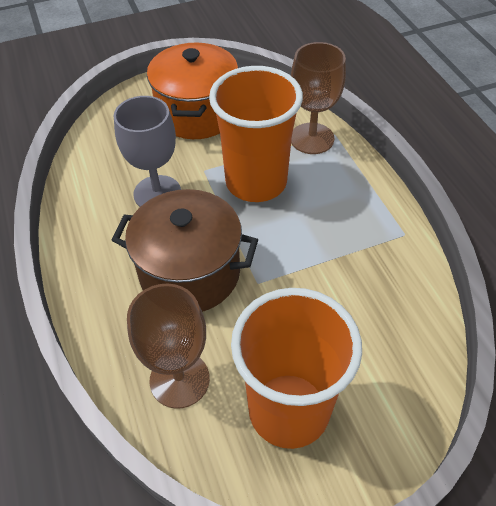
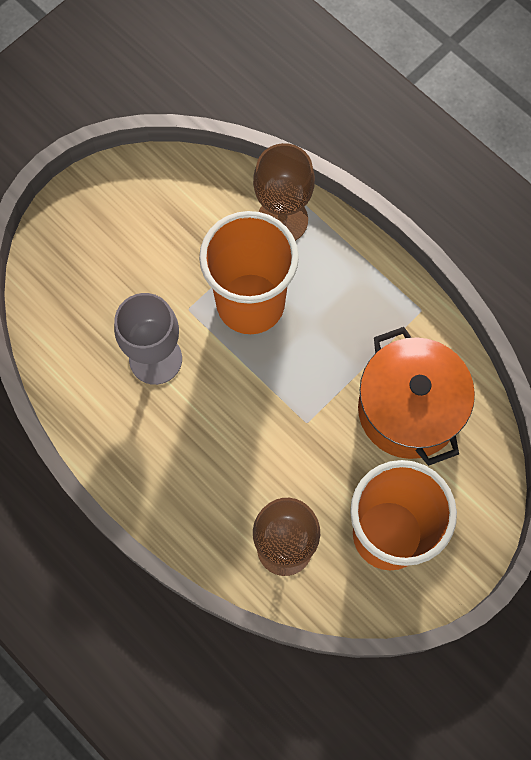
camera: 25 degrees left, 20 degrees up
(190, 273) = (238, 438): brown pot -> none
(197, 113) = (139, 232): orange pot -> orange pot (408, 410)

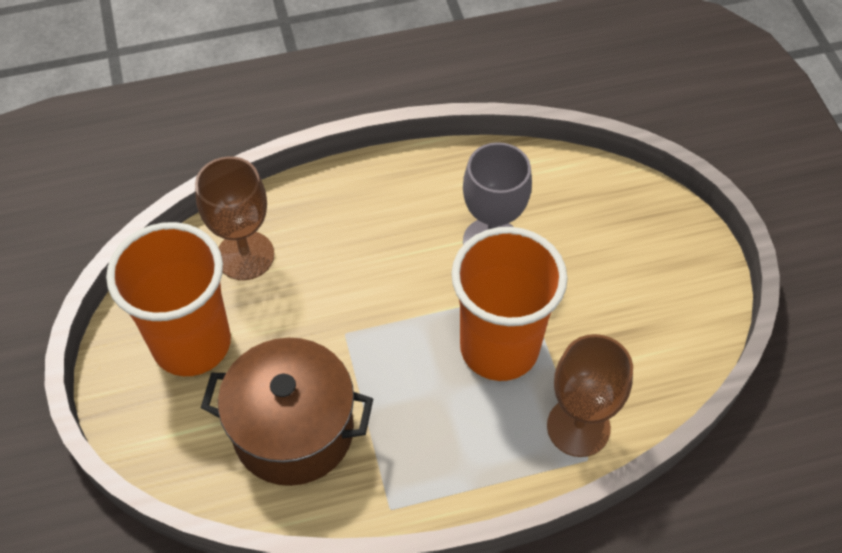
camera: 120 degrees right, 15 degrees down
(408, 410) = (293, 431): orange pot -> brown pot

